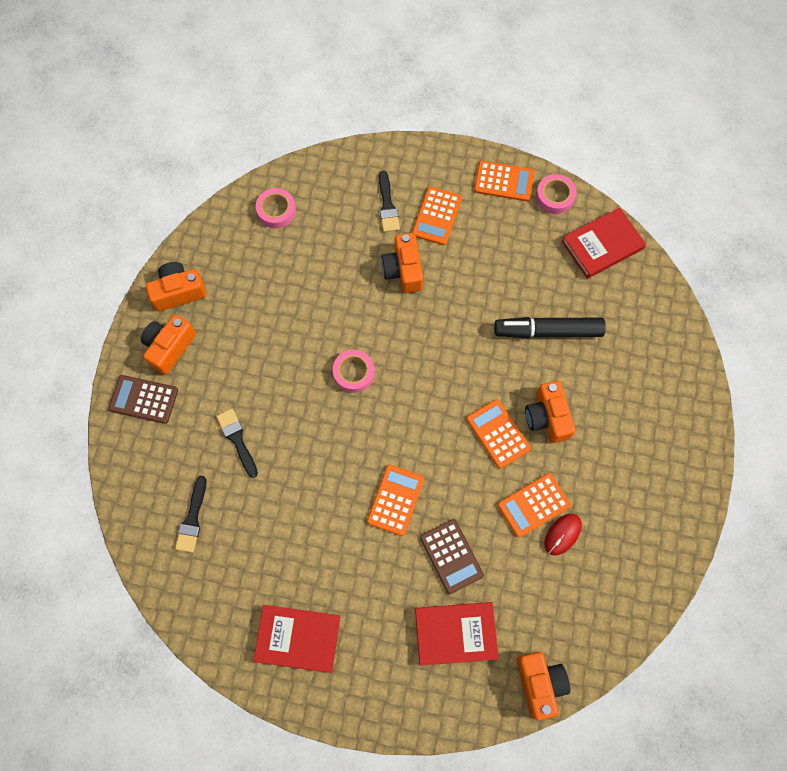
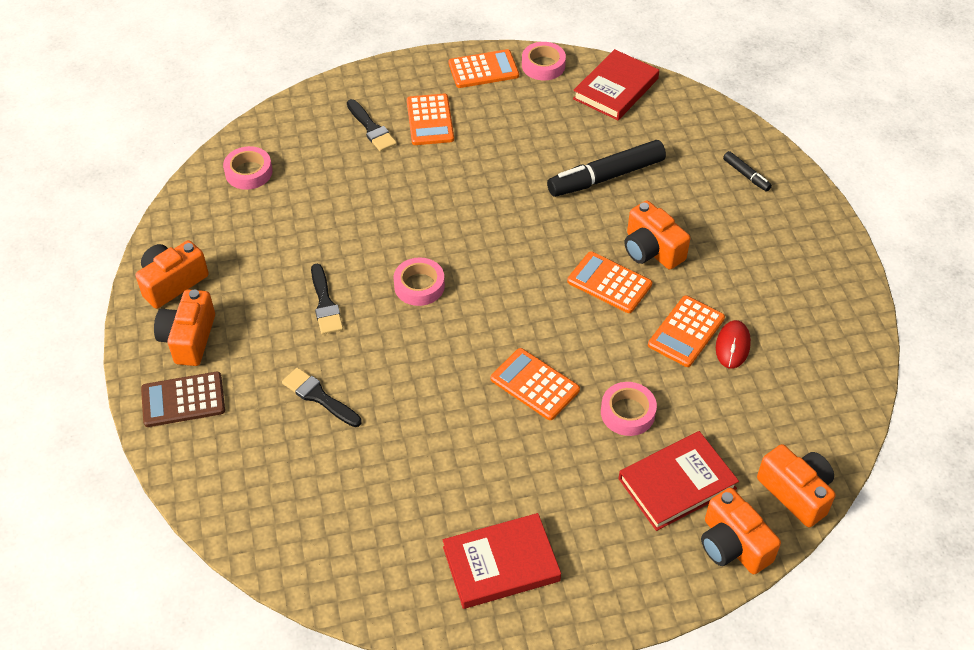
camera: 25 degrees left, 20 degrees down
(192, 519) = (306, 495): black brush -> black brush (325, 303)
(395, 500) = (535, 384): orange calculator -> orange calculator turned 45 degrees counterclockwise
(403, 270) = (421, 177): orange camera -> orange camera (733, 545)
(451, 556) = (627, 413): brown calculator -> pink tape
(663, 378) = (746, 175): none -> black marker

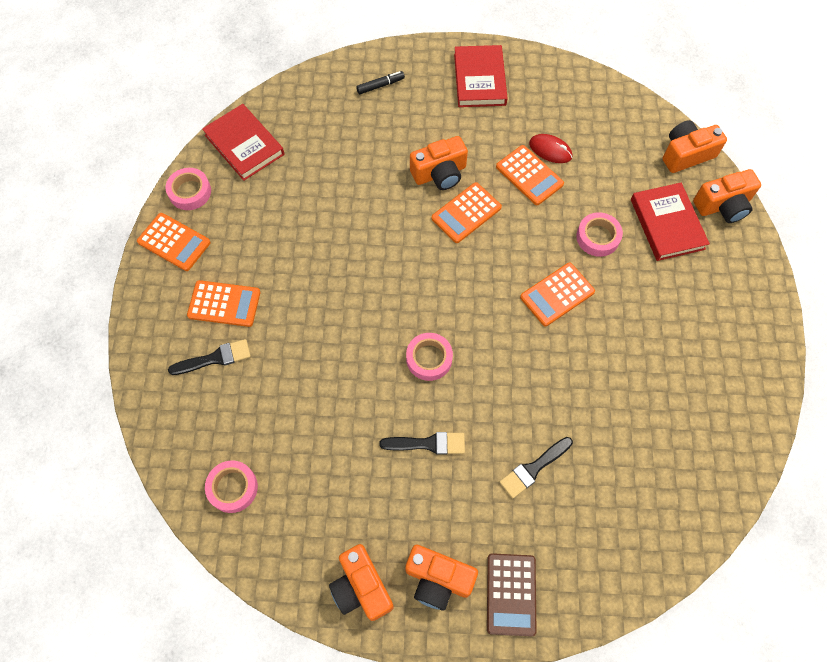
camera: 75 degrees left, 15 degrees up
(483, 70) = (174, 242): orange calculator -> orange calculator turned 120 degrees clockwise
(501, 564) = (720, 361): red book -> red book (480, 79)
(606, 177) = (348, 182): black marker -> none

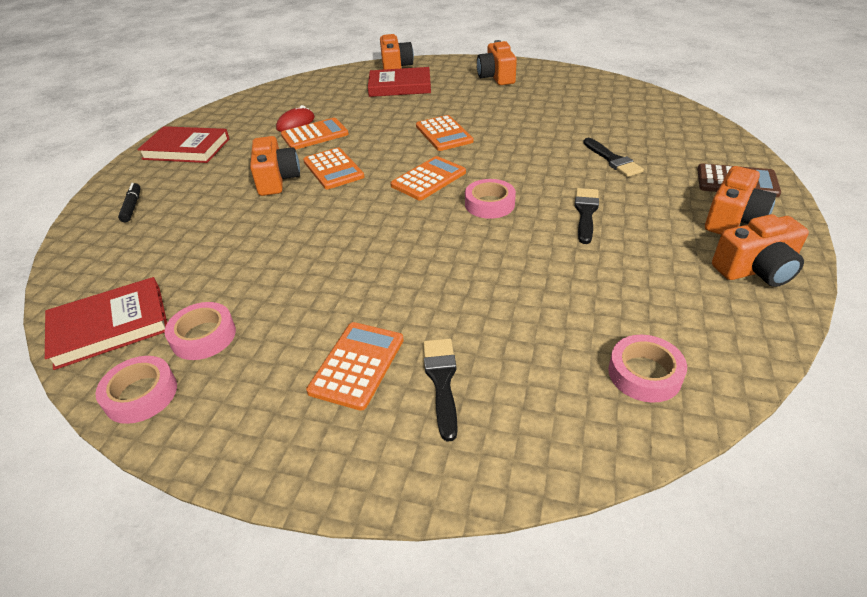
camera: 75 degrees left, 25 degrees down
(174, 242) = (219, 421): orange calculator -> orange calculator (428, 179)
(598, 237) = (396, 112): pink tape -> pink tape (203, 336)
(686, 154) = (342, 74): orange camera -> orange camera (496, 77)

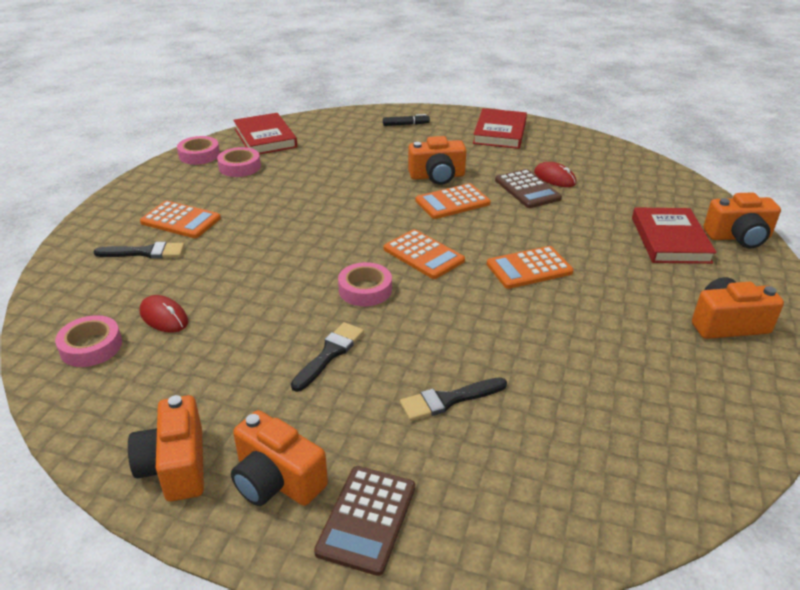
camera: 90 degrees right, 5 degrees down
(315, 135) = (527, 189): orange calculator -> brown calculator
(571, 326) = (164, 317): none -> red mouse
(586, 213) = (329, 354): black brush -> black brush turned 75 degrees counterclockwise

